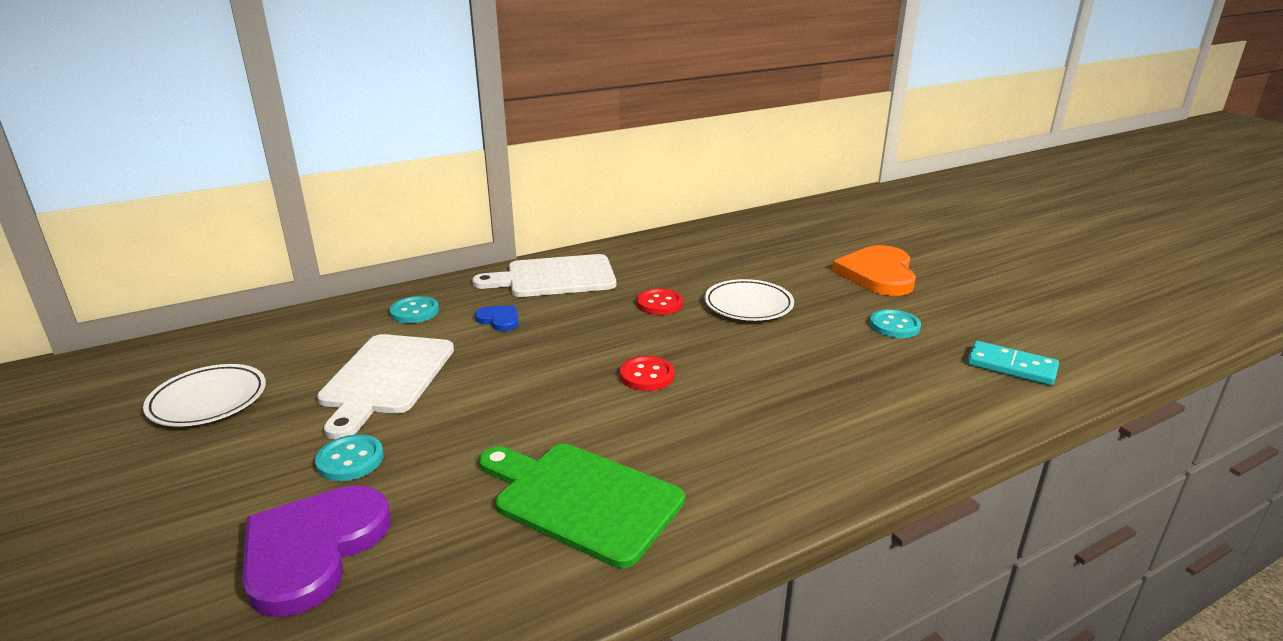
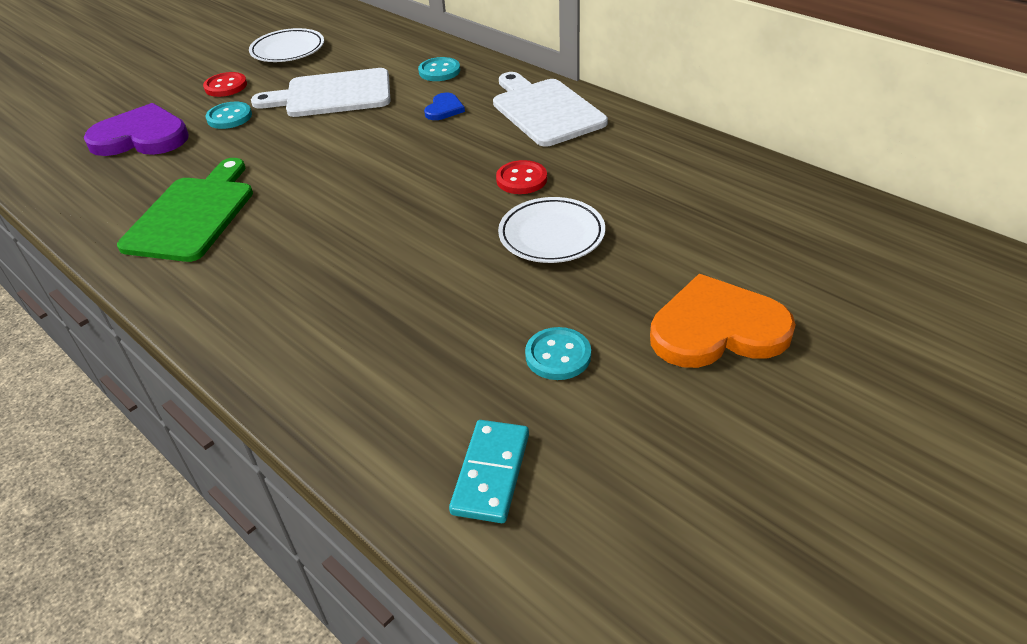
camera: 75 degrees right, 15 degrees up
(647, 375) = (374, 203): red button -> red button (226, 86)

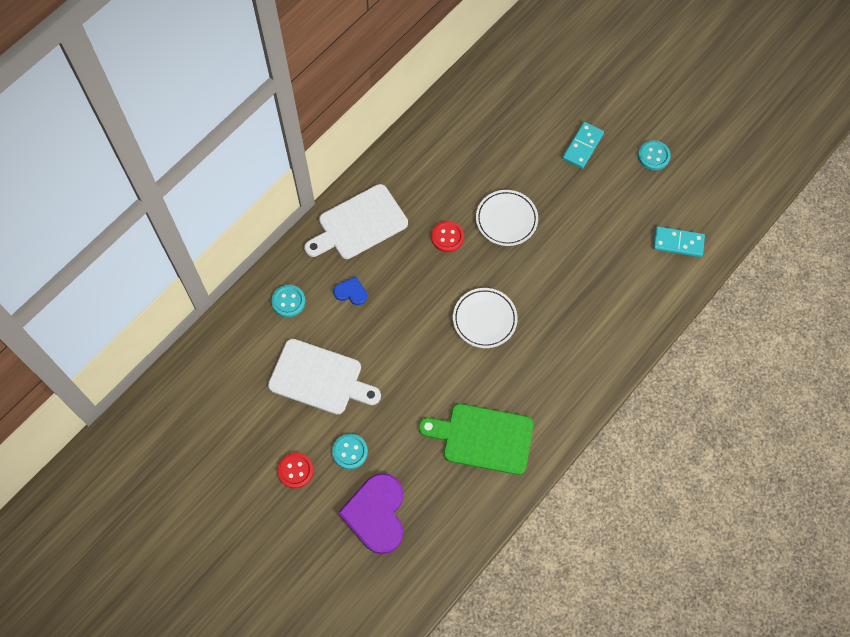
camera: 95 degrees left, 25 degrees up
(288, 50) = (231, 434): white plate -> white plate (484, 319)
(332, 94) = (320, 378): white cutting board -> white cutting board turned 60 degrees counterclockwise
(558, 355) = (604, 216): turquoise button -> turquoise button (653, 156)
(717, 329) = (582, 146): orange heart -> turquoise domino

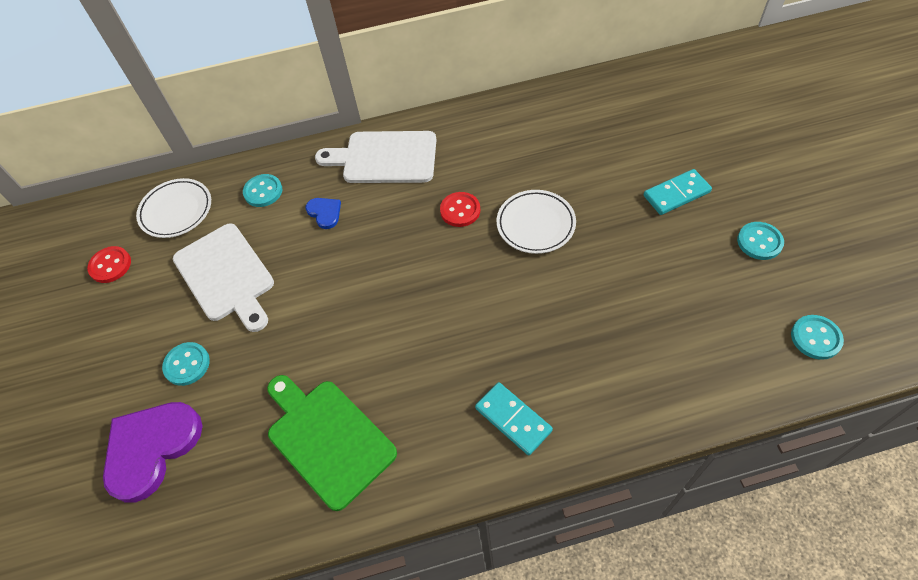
camera: 40 degrees right, 10 degrees down
(295, 470) = (123, 351): red button -> red button (110, 265)
(484, 319) = (433, 310): white plate -> white plate (176, 211)
(678, 243) = (730, 351): turquoise domino -> turquoise domino (513, 419)
(719, 206) = (815, 338): none -> turquoise button

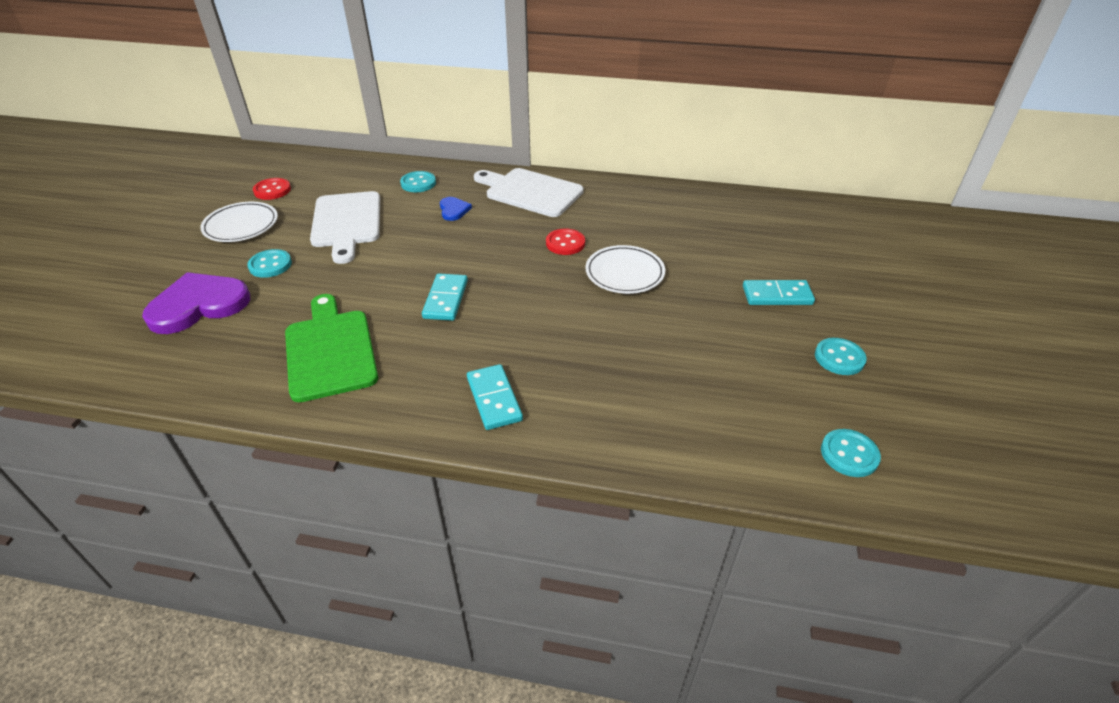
camera: 20 degrees right, 15 degrees down
(176, 211) = (346, 174): white plate -> white plate (241, 226)
(394, 328) = (446, 299): none -> turquoise domino

